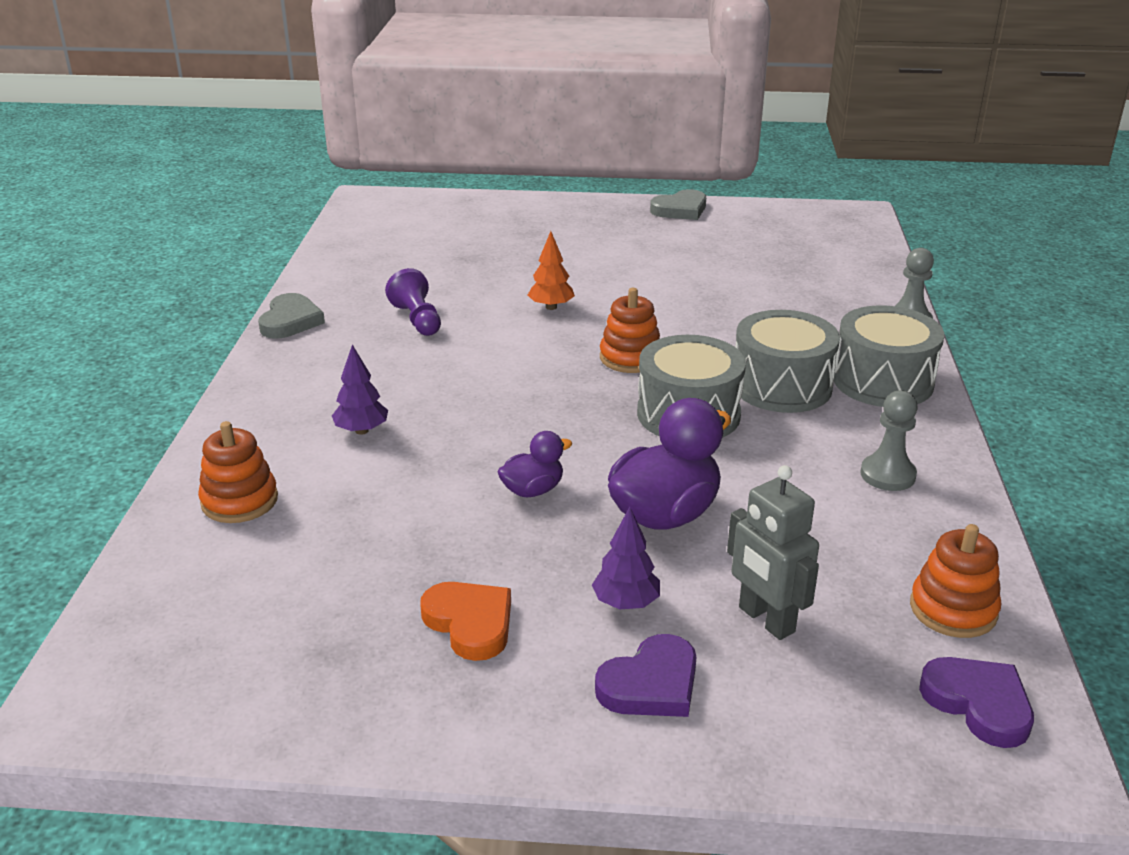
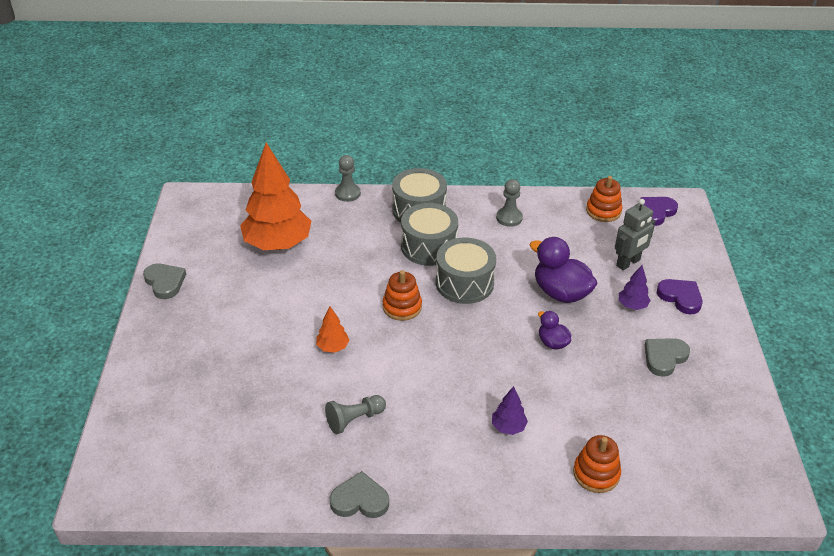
camera: 95 degrees left, 10 degrees up
(417, 319) = (354, 419): purple pawn -> grey pawn
(470, 623) = (664, 358): orange heart -> grey heart
(766, 271) = (277, 244): none -> orange tree

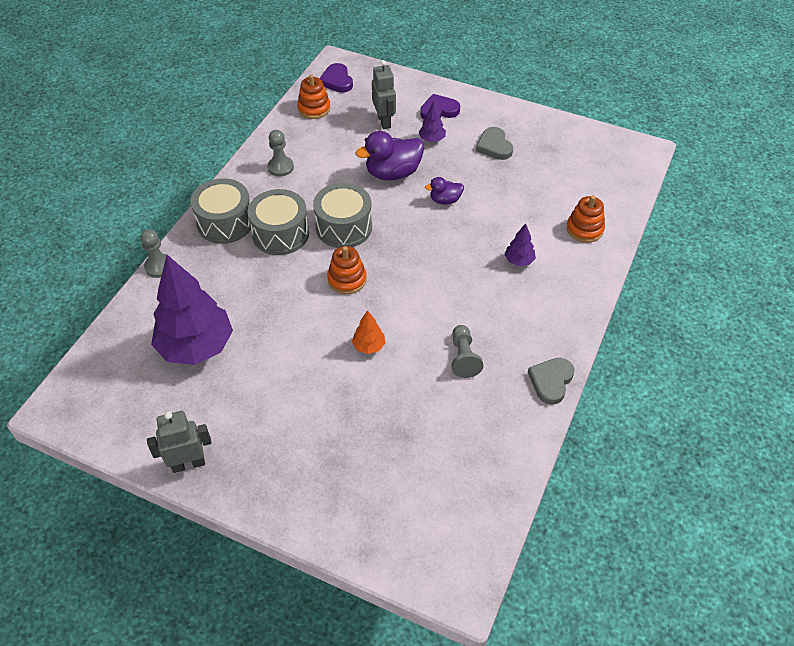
camera: 65 degrees left, 10 degrees up
(165, 282) = (188, 463): grey heart -> grey robot
(277, 244) = (196, 347): orange tree -> purple tree

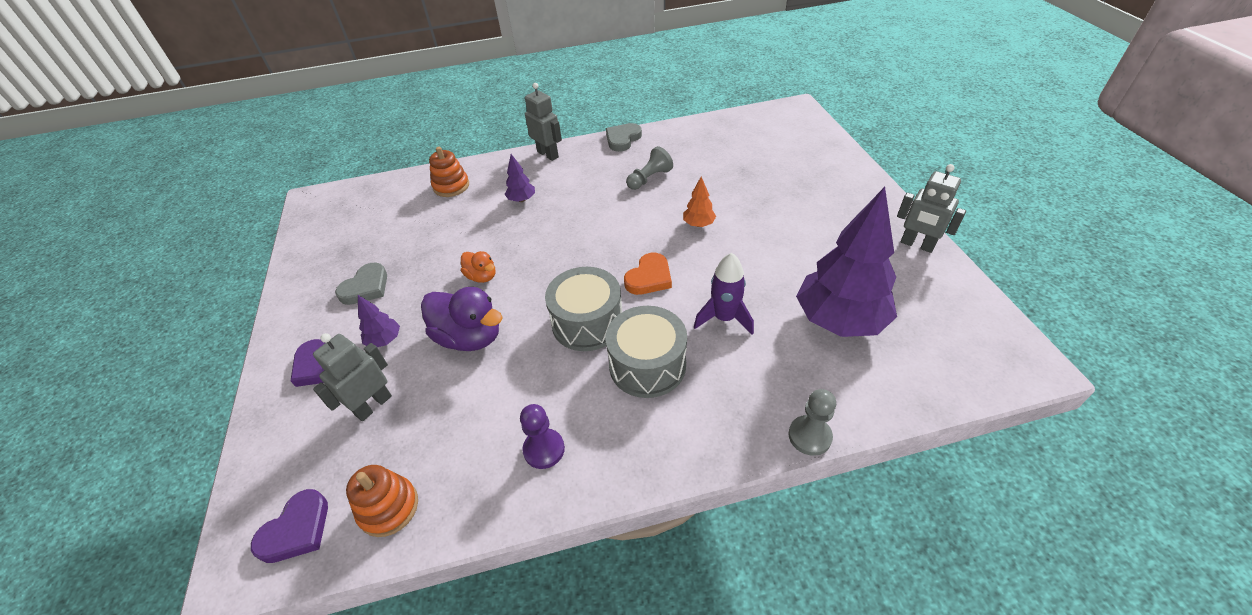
camera: 125 degrees left, 5 degrees down
(225, 223) = (685, 429): grey drum -> none
(269, 291) = (724, 318): none -> purple rocket
(280, 167) = (544, 449): grey pawn -> purple pawn
(347, 279) = (649, 277): orange stacking toy -> orange heart
(445, 200) = (482, 276): purple duck -> orange duck
(551, 381) = (622, 139): grey heart -> grey heart turned 135 degrees clockwise
(577, 312) = (548, 154): none -> grey robot

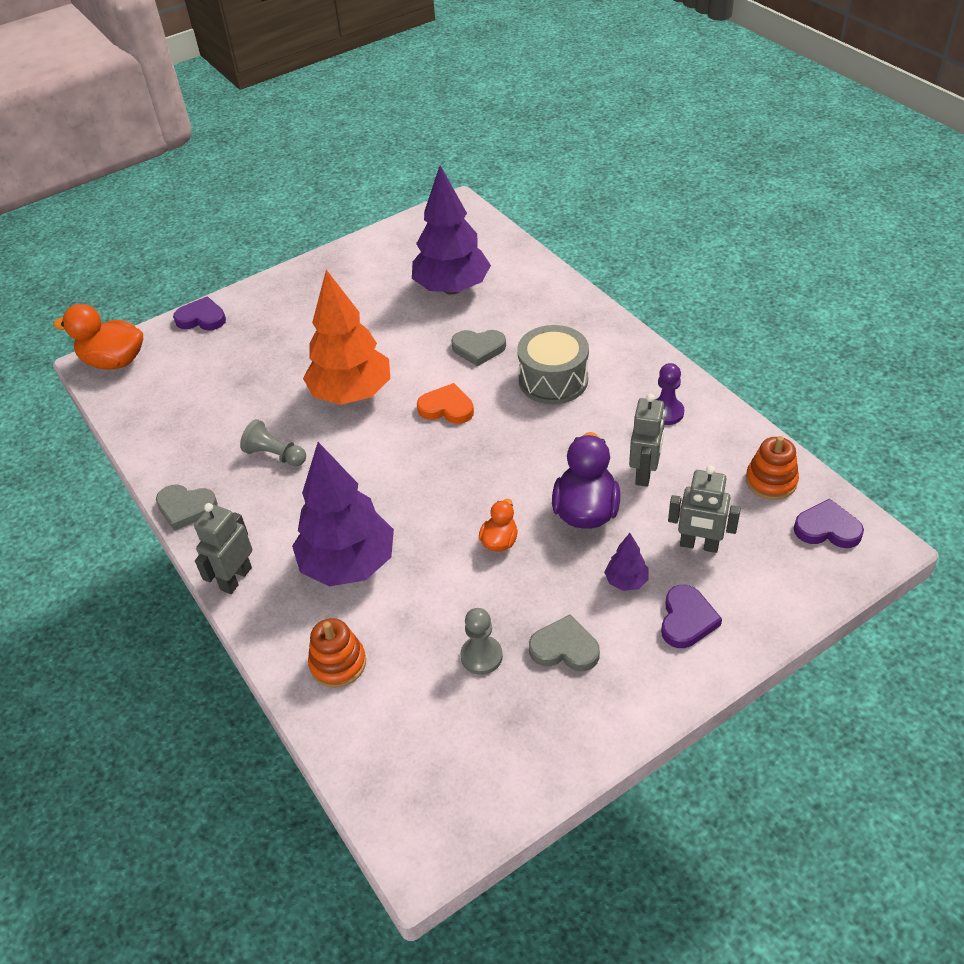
camera: 110 degrees left, 0 degrees up
(521, 200) = (349, 564): purple tree -> purple tree, size x2.36
(587, 322) = (525, 432): grey drum -> none
(698, 224) = (352, 394): orange tree -> orange tree, size x2.36
(724, 318) = (478, 349): purple rocket -> grey heart
(796, 115) = (114, 361): none -> orange duck
(809, 436) = (572, 287): grey pawn -> grey pawn (481, 656)
(838, 155) = (201, 318): none -> purple heart
(917, 245) = (341, 259): grey robot -> grey robot (644, 473)

